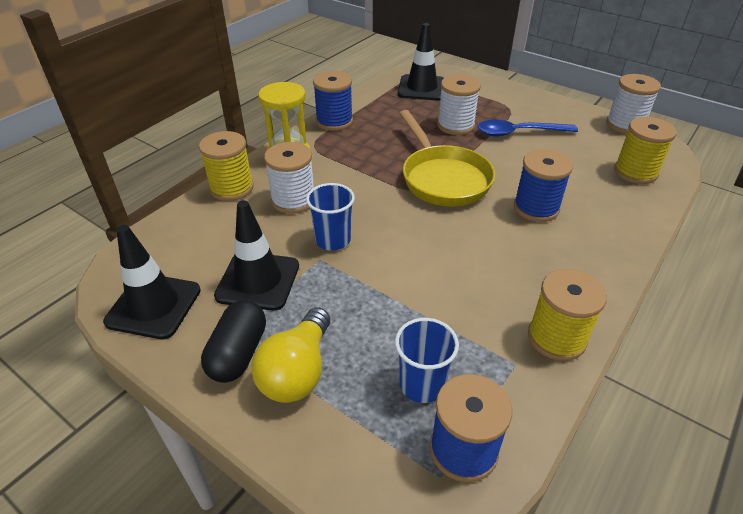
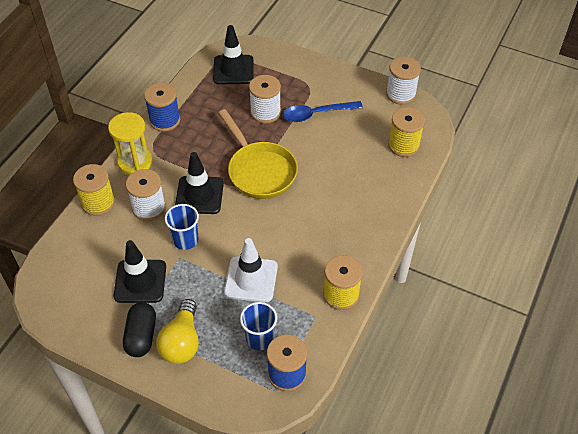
camera: 10 degrees left, 10 degrees up
(154, 306) = (74, 311): black traffic cone -> black traffic cone (199, 195)
(417, 299) = (251, 279): none -> white traffic cone
(536, 208) = (329, 190): blue spool -> none

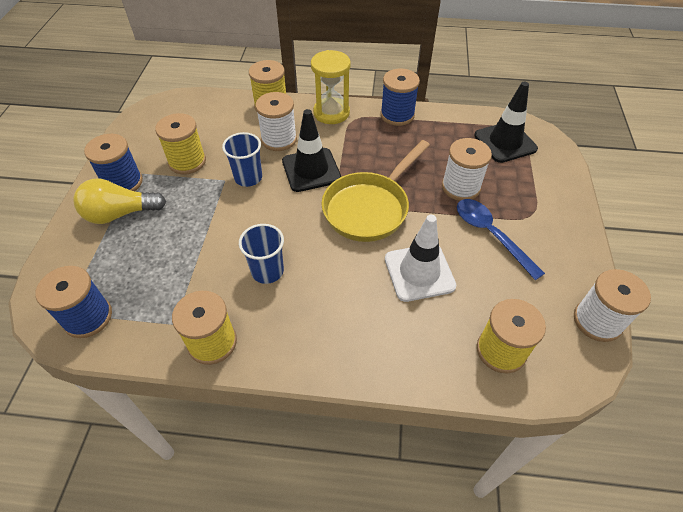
camera: 70 degrees right, 0 degrees up
(140, 281) = (187, 162): black traffic cone -> yellow spool
(141, 336) = (123, 182): black capsule -> blue spool
(251, 279) = (212, 246): white traffic cone -> white traffic cone (419, 272)
(259, 338) = (133, 277): blue cup -> blue cup (267, 271)

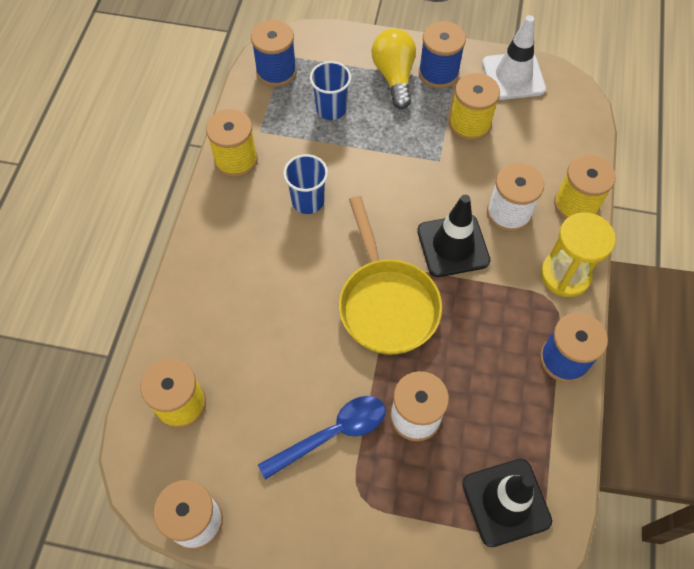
camera: 95 degrees right, 10 degrees up
(248, 177) = (442, 182): blue cup -> blue cup (331, 109)
(369, 208) = (386, 303): yellow pan -> yellow pan turned 150 degrees counterclockwise
(419, 272) = (287, 342): white traffic cone -> white traffic cone (513, 76)

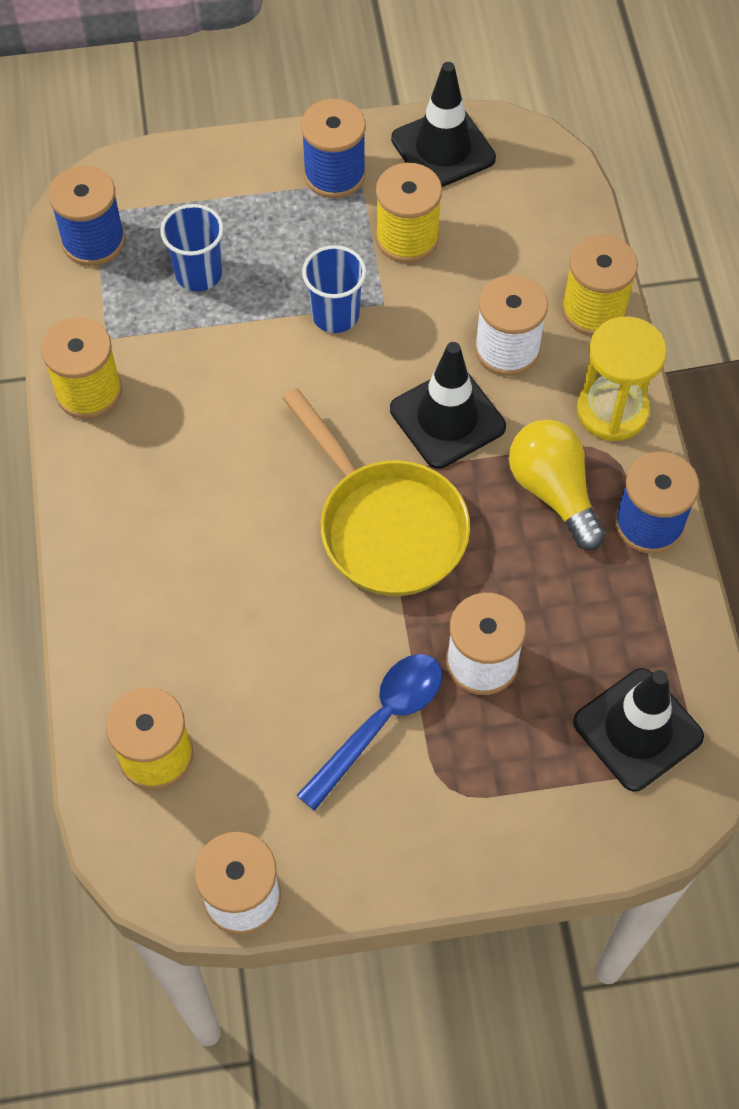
camera: 20 degrees left, 0 degrees up
(308, 201) = (219, 418): blue cup -> blue cup (335, 314)
(394, 76) = (272, 198): yellow light bulb -> yellow light bulb (553, 491)
(513, 76) = (443, 149): white traffic cone -> black traffic cone

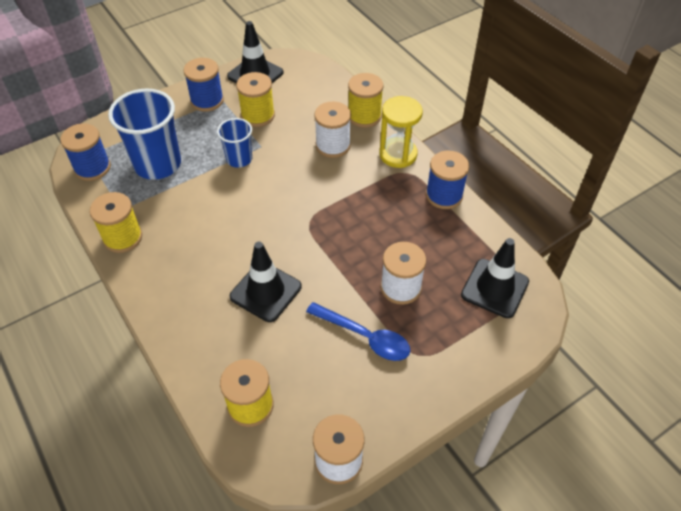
camera: 25 degrees left, 10 degrees down
(198, 273) = (157, 164): blue cup -> blue cup, size x1.78
(381, 722) = (365, 337): blue spoon -> blue spoon turned 105 degrees clockwise
(386, 526) = (316, 243): yellow pan -> none
(447, 418) = (320, 185): black traffic cone -> black traffic cone (265, 291)
(553, 491) = (390, 198): yellow light bulb -> none

